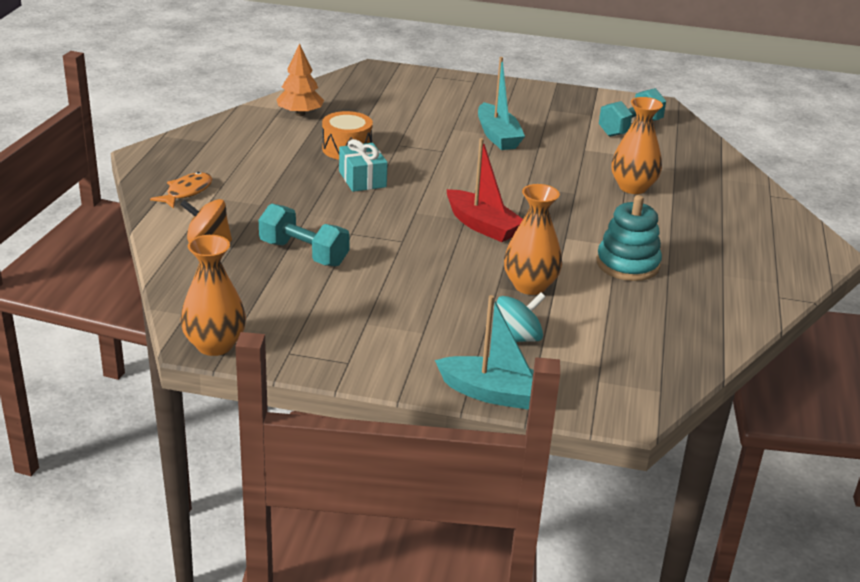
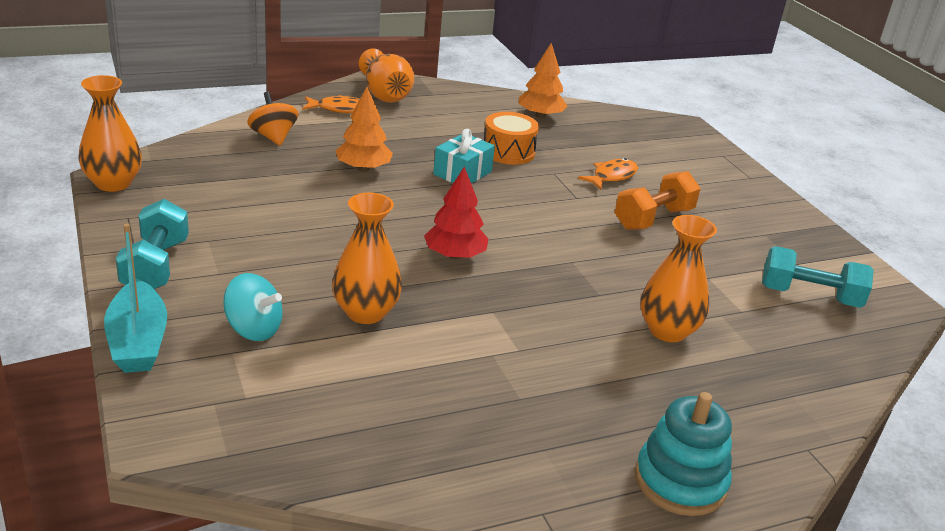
camera: 55 degrees right, 0 degrees up
(181, 162) = (384, 94): none -> orange vase
(304, 253) = (297, 181): turquoise dumbbell -> turquoise dumbbell (156, 266)
(312, 217) = (363, 168): none -> orange tree
(425, 126) = (612, 176): none -> orange fish
(482, 226) = (454, 255): red boat -> red tree
(497, 136) = (653, 219): turquoise boat -> orange dumbbell
(627, 264) = (483, 367): turquoise stacking toy -> turquoise stacking toy (680, 481)

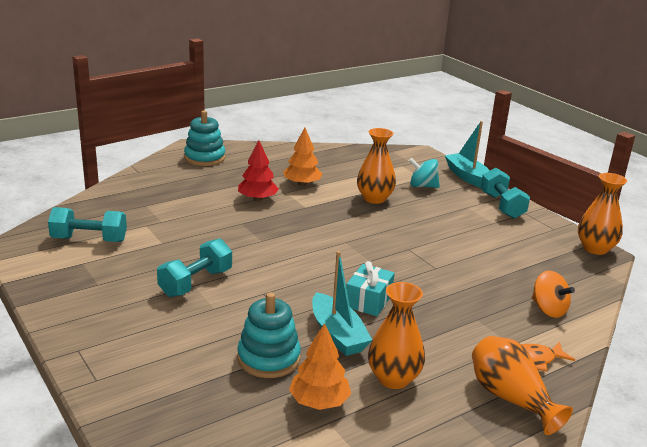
camera: 170 degrees right, 5 degrees down
(363, 168) = (450, 290): orange tree -> orange tree (302, 184)
(454, 255) = (341, 233): red tree -> red tree (257, 199)
(508, 152) = (337, 334): orange drum -> turquoise boat
(577, 146) = (268, 358): none -> turquoise stacking toy
(612, 176) = (230, 322): orange fish -> none
(653, 219) = (196, 283): orange dumbbell -> turquoise dumbbell
(667, 331) = (199, 209): orange vase -> orange vase (393, 378)

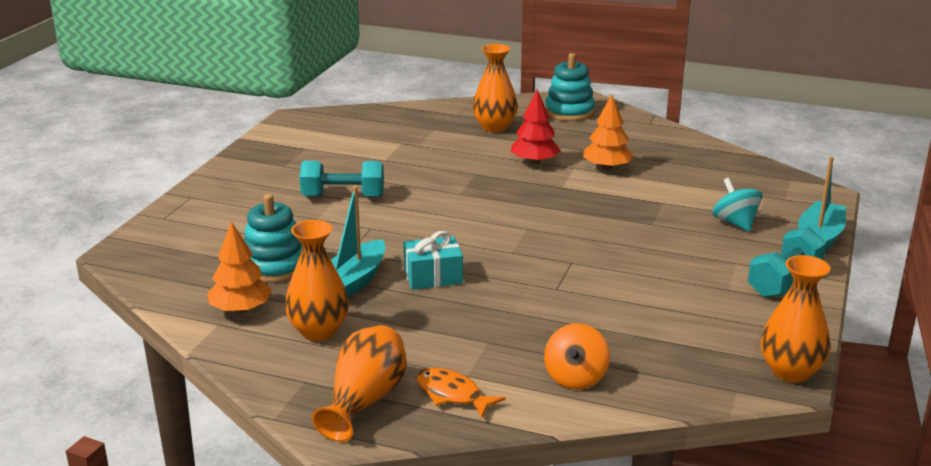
camera: 55 degrees right, 0 degrees up
(89, 240) = (343, 135): turquoise dumbbell -> none
(374, 198) = (649, 210): orange vase -> orange vase (494, 127)

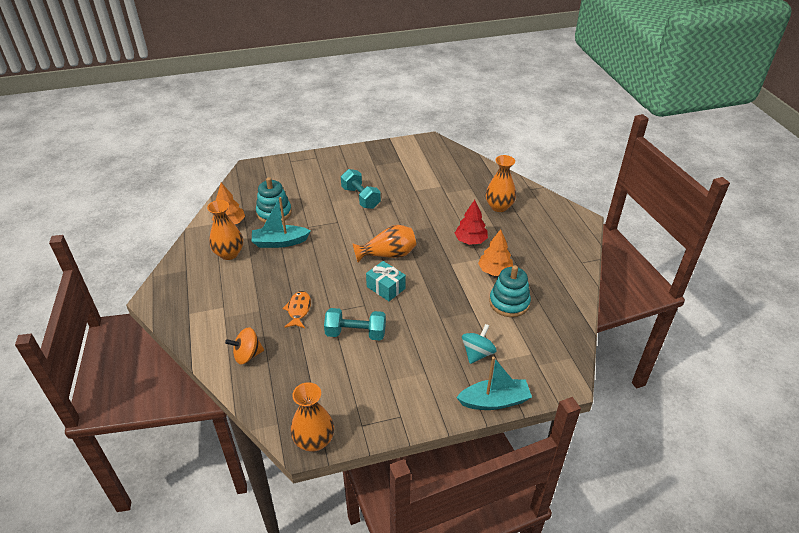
camera: 55 degrees right, 15 degrees up
(365, 401) = (182, 295): orange vase -> orange vase (388, 255)
(433, 276) = (306, 264): turquoise gift -> turquoise gift (386, 287)
(452, 394) = (204, 319): orange fish -> orange fish (298, 310)
(569, 112) = (556, 224): turquoise stacking toy -> turquoise stacking toy (509, 303)
(784, 281) = (420, 402): turquoise dumbbell -> turquoise dumbbell (355, 333)

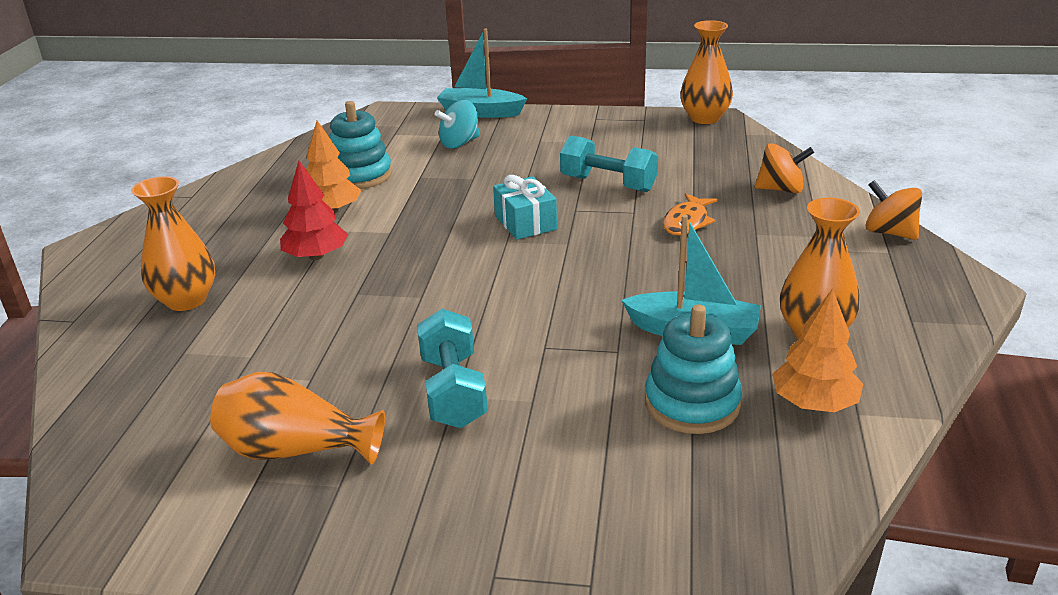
camera: 155 degrees left, 10 degrees down
(185, 329) = (889, 232): none -> orange spinning top
(388, 255) = (484, 265): orange vase -> orange vase (295, 450)

